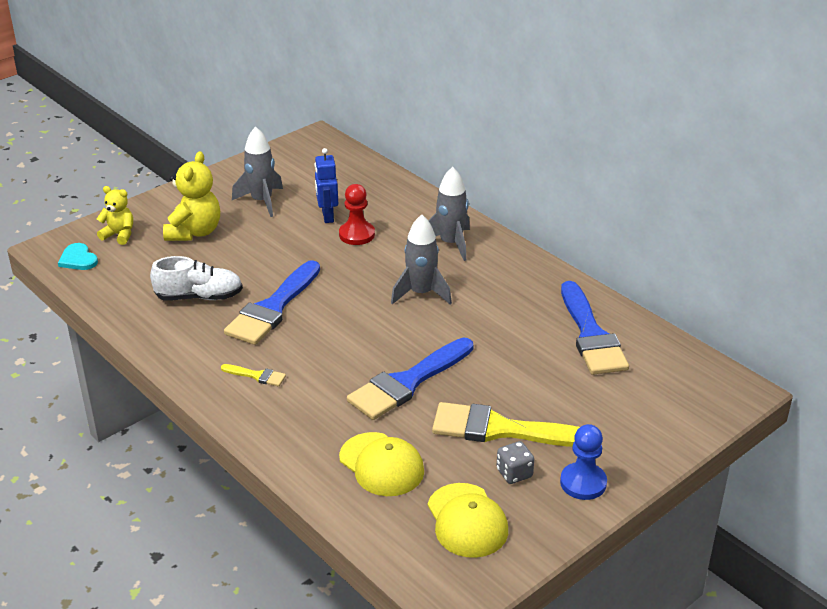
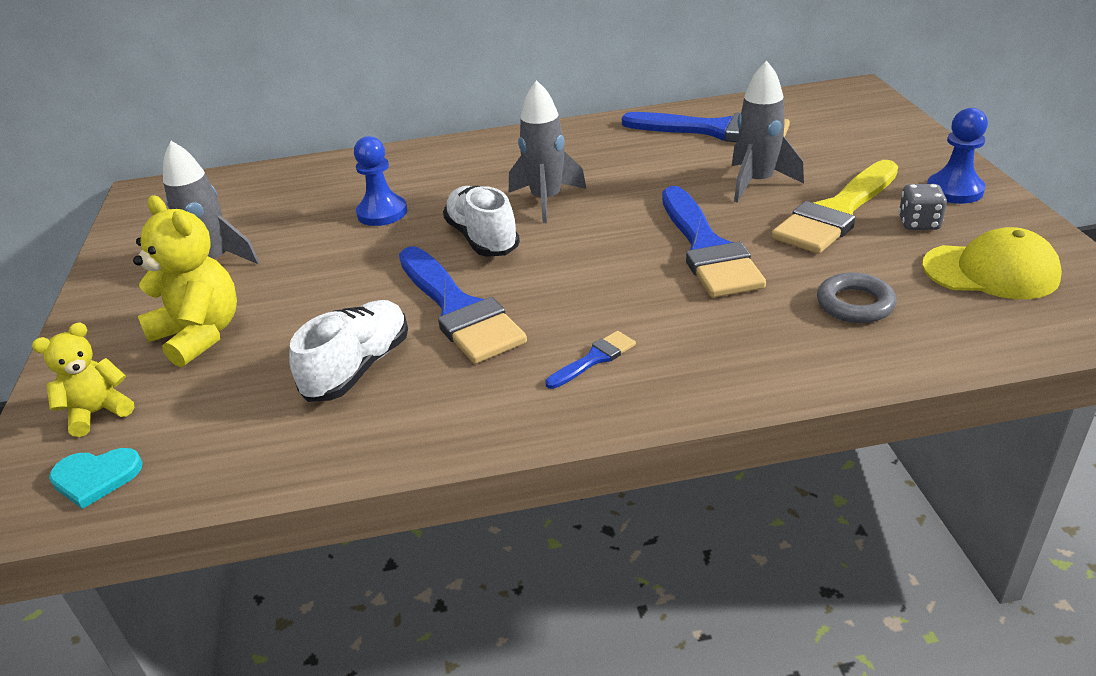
camera: 55 degrees left, 0 degrees up
(257, 376) = (594, 359): yellow brush -> blue brush
(327, 216) = (317, 223): blue robot -> none
(354, 286) = (482, 238): none -> white shoe
(357, 235) = (382, 213): red pawn -> blue pawn
(381, 465) = (855, 304): yellow cap -> grey ring
(450, 243) = (476, 162): grey rocket -> grey rocket (757, 183)

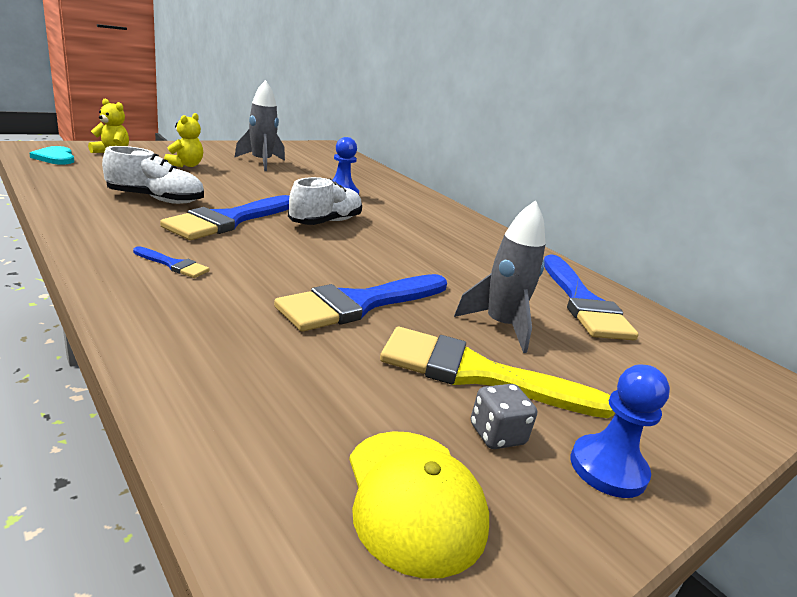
camera: 55 degrees right, 10 degrees down
(200, 335) = (186, 165): yellow teddy bear -> yellow teddy bear, size x0.62
(546, 200) = (394, 239): grey rocket -> none
(855, 304) = (293, 386): grey ring -> none

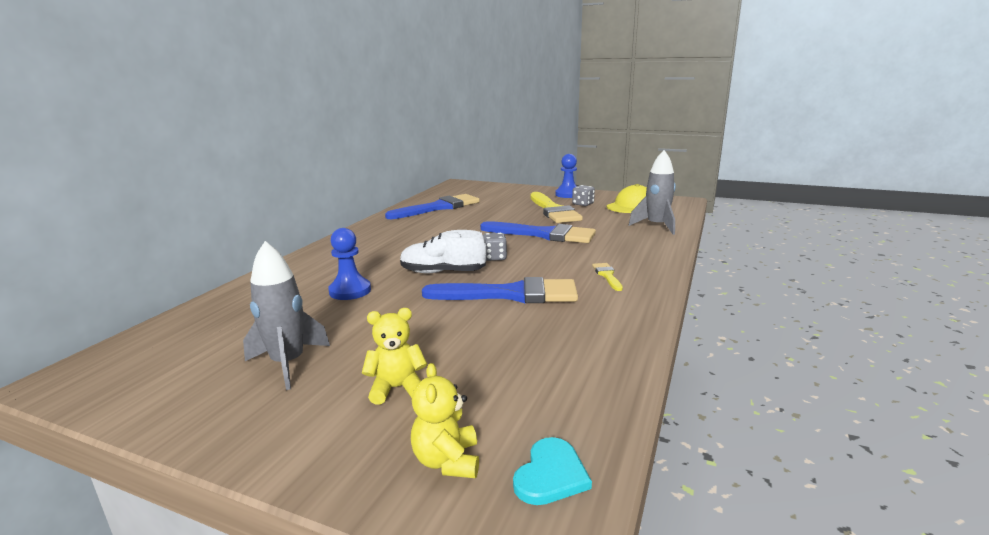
camera: 115 degrees left, 5 degrees down
(156, 199) = (533, 335): white shoe -> none
(173, 265) = (607, 275): blue brush -> yellow brush
(325, 249) = (494, 257): none -> grey dice
(500, 326) = (503, 214): grey rocket -> grey rocket (656, 226)

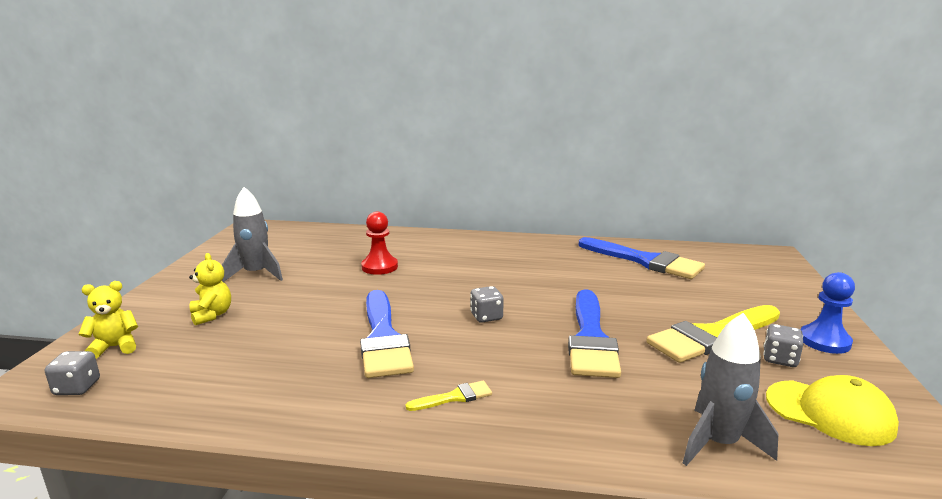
camera: 75 degrees right, 0 degrees up
(350, 291) = (379, 267): blue pawn -> red pawn
(443, 272) = (433, 296): white shoe -> none
(551, 475) = (77, 387): turquoise heart -> grey dice

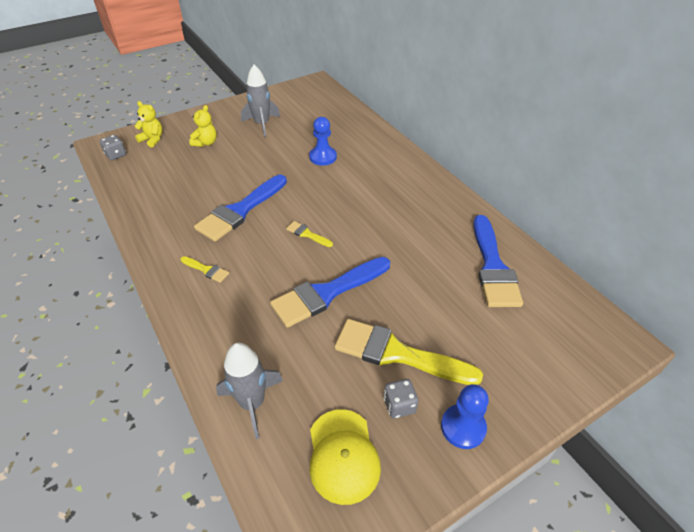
camera: 50 degrees right, 25 degrees up
(379, 267) = (323, 157): red pawn -> blue pawn
(486, 316) = (307, 234): grey dice -> yellow brush

